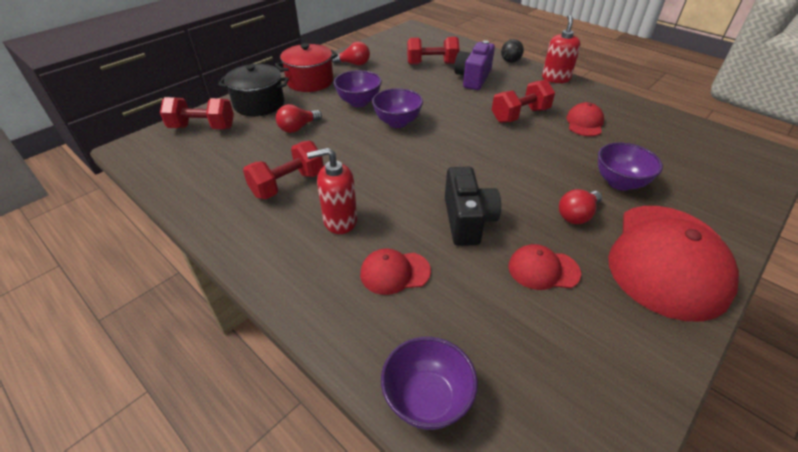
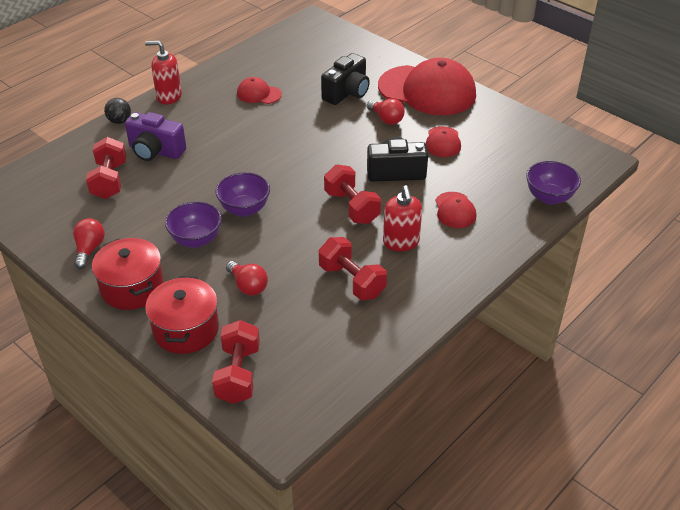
camera: 90 degrees left, 0 degrees up
(259, 104) = (186, 329): black pot -> red pot
(520, 115) = (241, 128): red dumbbell -> red dumbbell (352, 207)
(619, 183) = (347, 93): purple bowl -> black camera

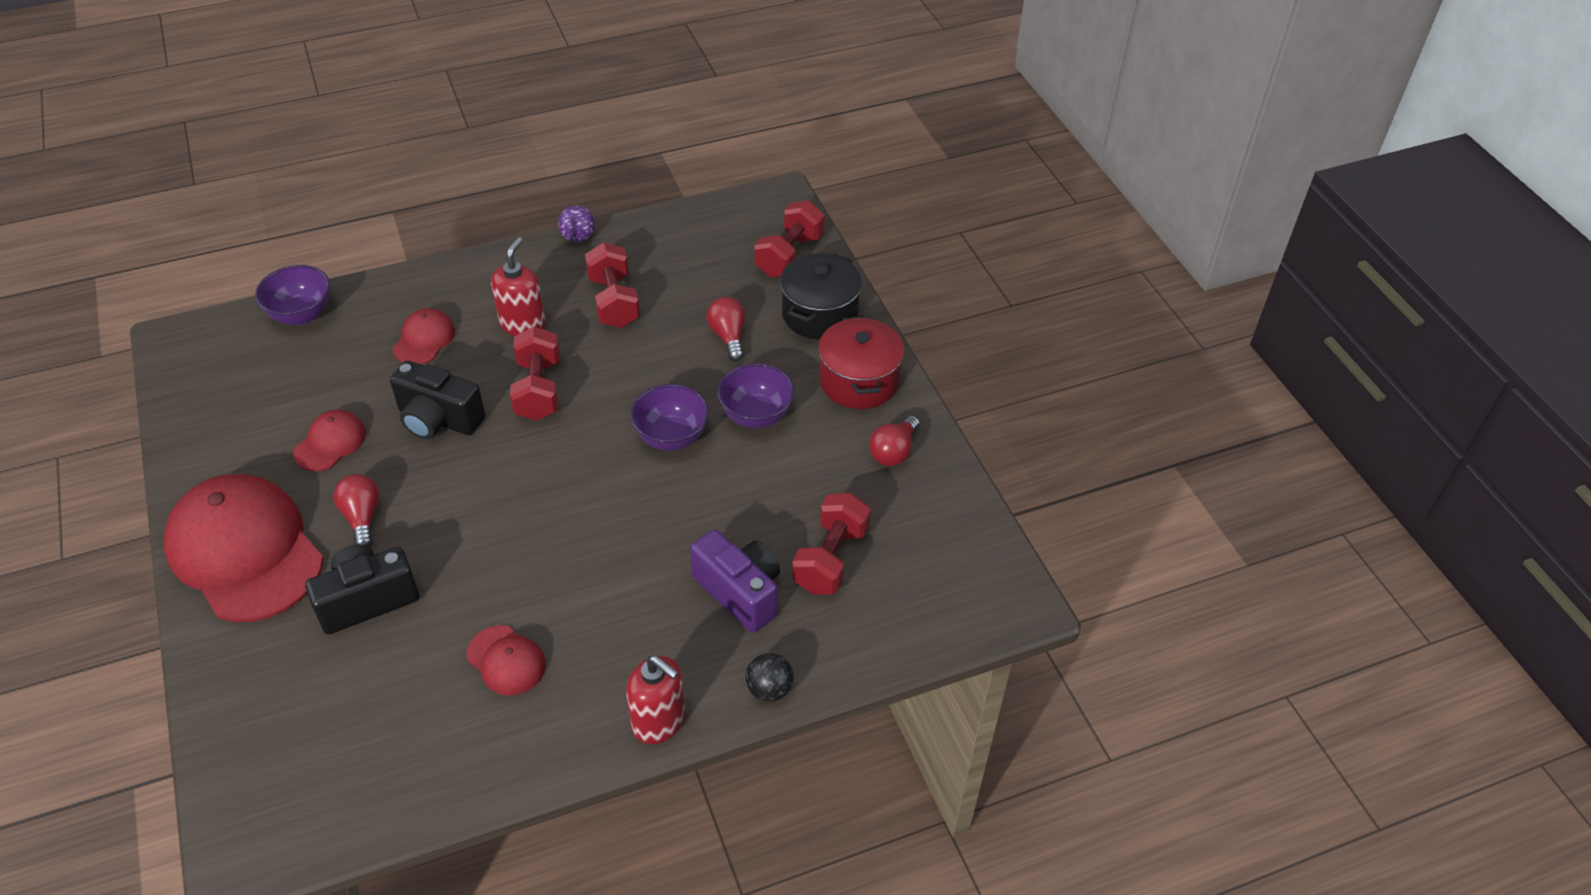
camera: 155 degrees left, 5 degrees up
(186, 329) = (819, 314): red pot -> black pot
(424, 323) = (578, 237): none -> purple ball

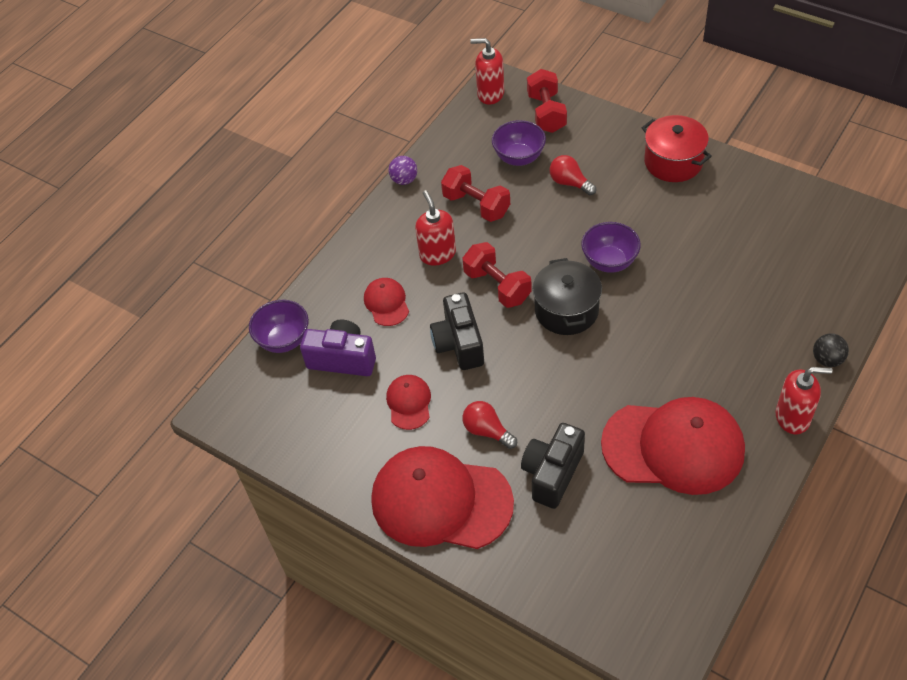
camera: 30 degrees left, 5 degrees up
(438, 419) = (459, 344): black camera -> black camera turned 90 degrees clockwise
(506, 661) = (673, 447): red cap -> red cap, size x2.20
(740, 592) = (751, 320): purple camera -> purple camera (342, 359)
(756, 416) = (641, 218): purple bowl -> purple bowl (519, 158)
(757, 205) = (490, 94): none -> red soap dispenser
(819, 314) = (605, 137): black pot -> black pot (566, 310)
(830, 559) = (775, 269): red dumbbell -> none
(893, 451) = (738, 189): red light bulb -> none

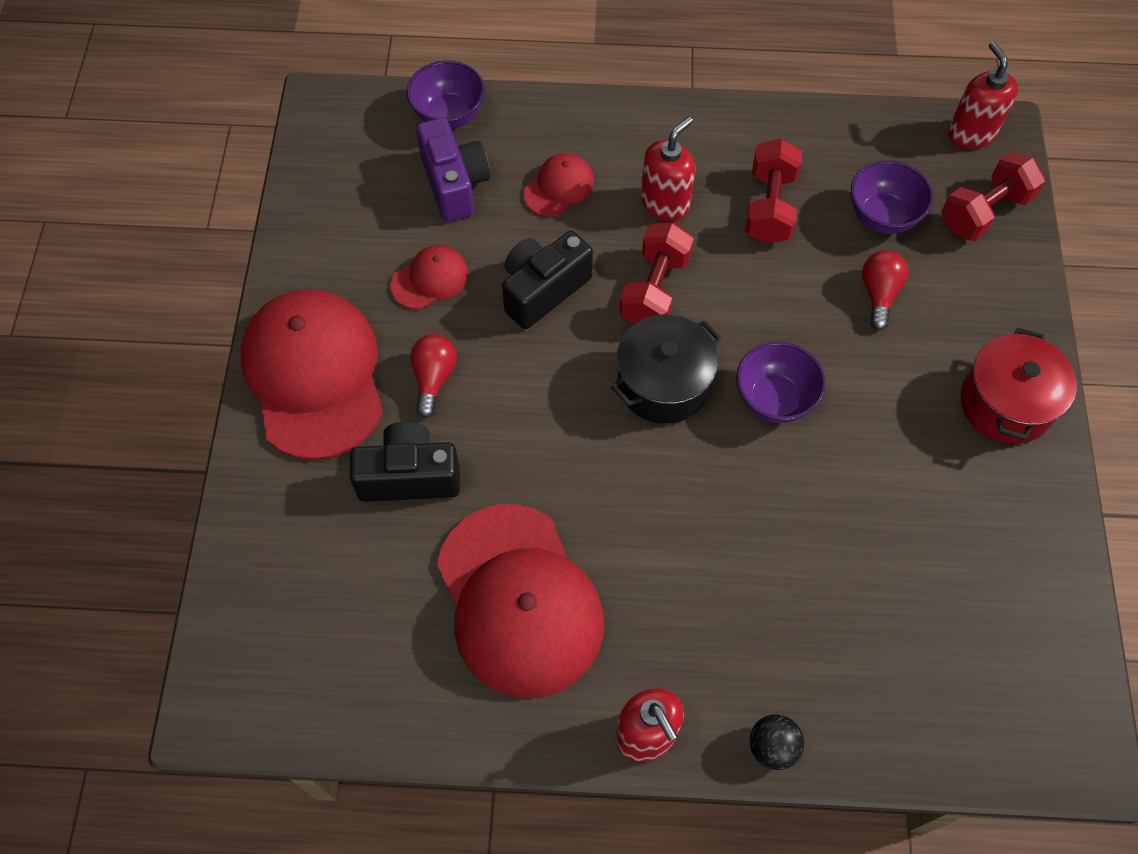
camera: 55 degrees right, 10 degrees up
(404, 180) = (758, 112): purple ball -> none

